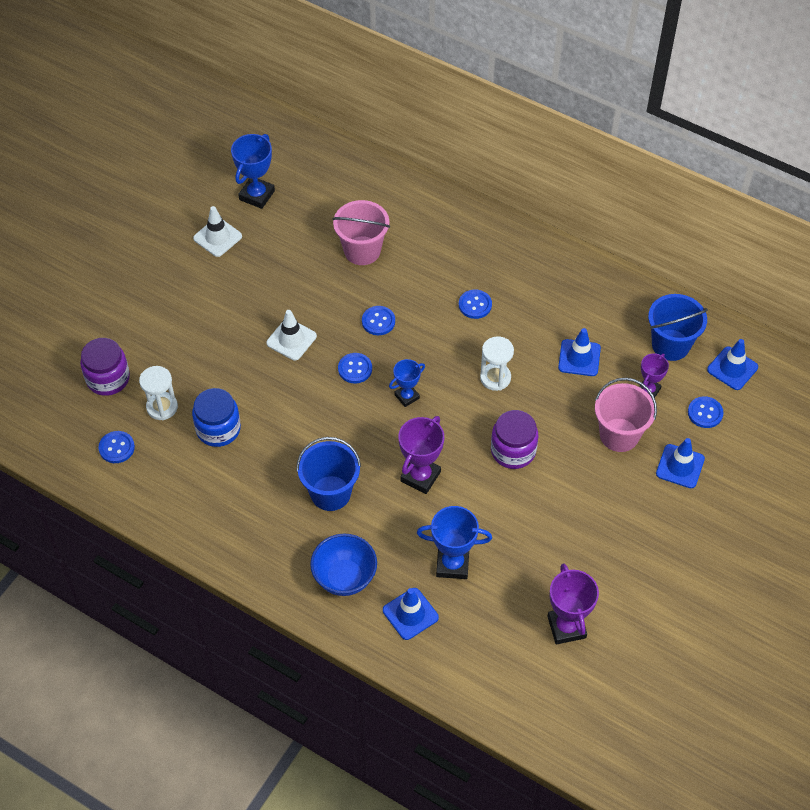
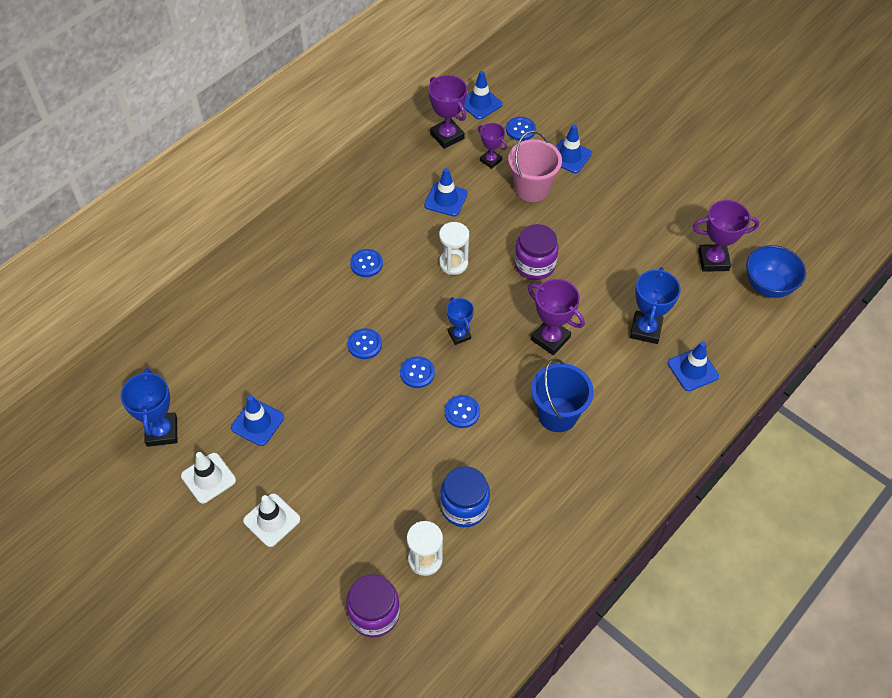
camera: 80 degrees left, 0 degrees up
(116, 448) = (469, 612): blue button -> blue button (462, 412)
(257, 195) = (162, 432): blue trophy -> blue trophy turned 45 degrees clockwise
(278, 259) = (257, 423): none -> blue traffic cone
(291, 339) = (367, 424): white traffic cone -> white traffic cone (272, 520)
(344, 577) = (651, 416): blue bowl -> blue bowl (768, 286)
(362, 250) = (271, 345): pink bucket -> none
(670, 345) = (447, 136): blue bucket -> purple trophy

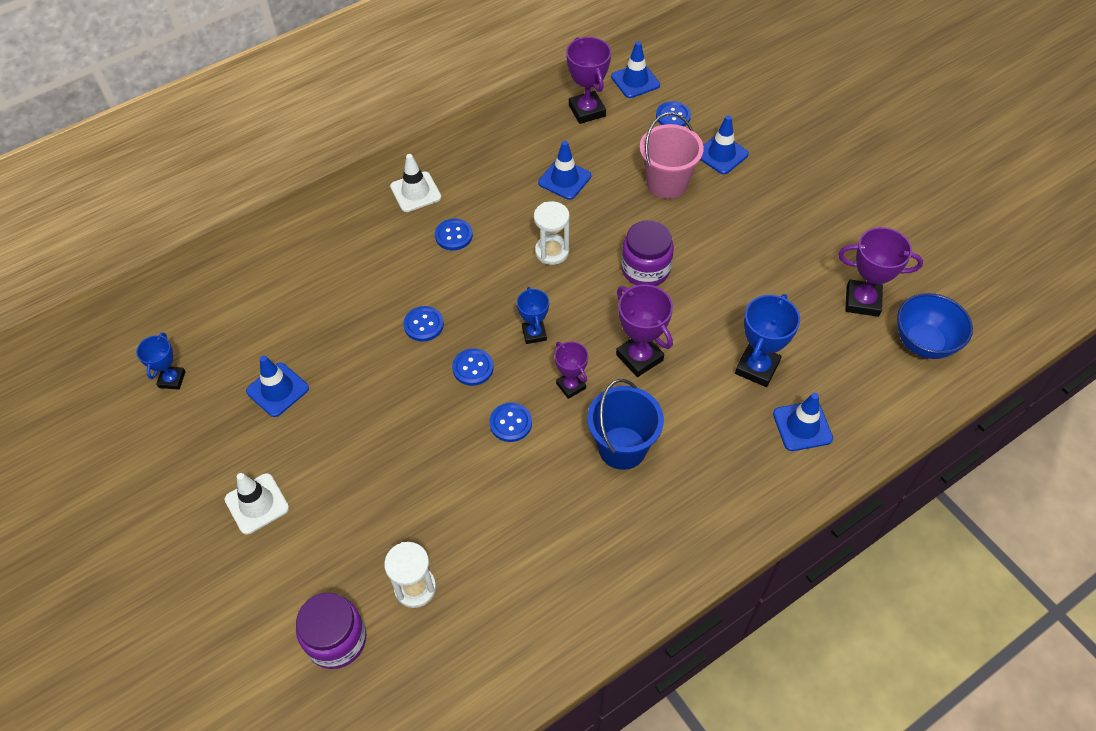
camera: 15 degrees right, 0 degrees up
(162, 432) = (172, 379): blue trophy -> blue trophy, size x0.63
(208, 478) = (204, 441): white traffic cone -> white traffic cone (415, 192)
(464, 506) = (480, 534): blue jar -> none
(490, 160) = (628, 145): purple trophy -> purple trophy (571, 386)

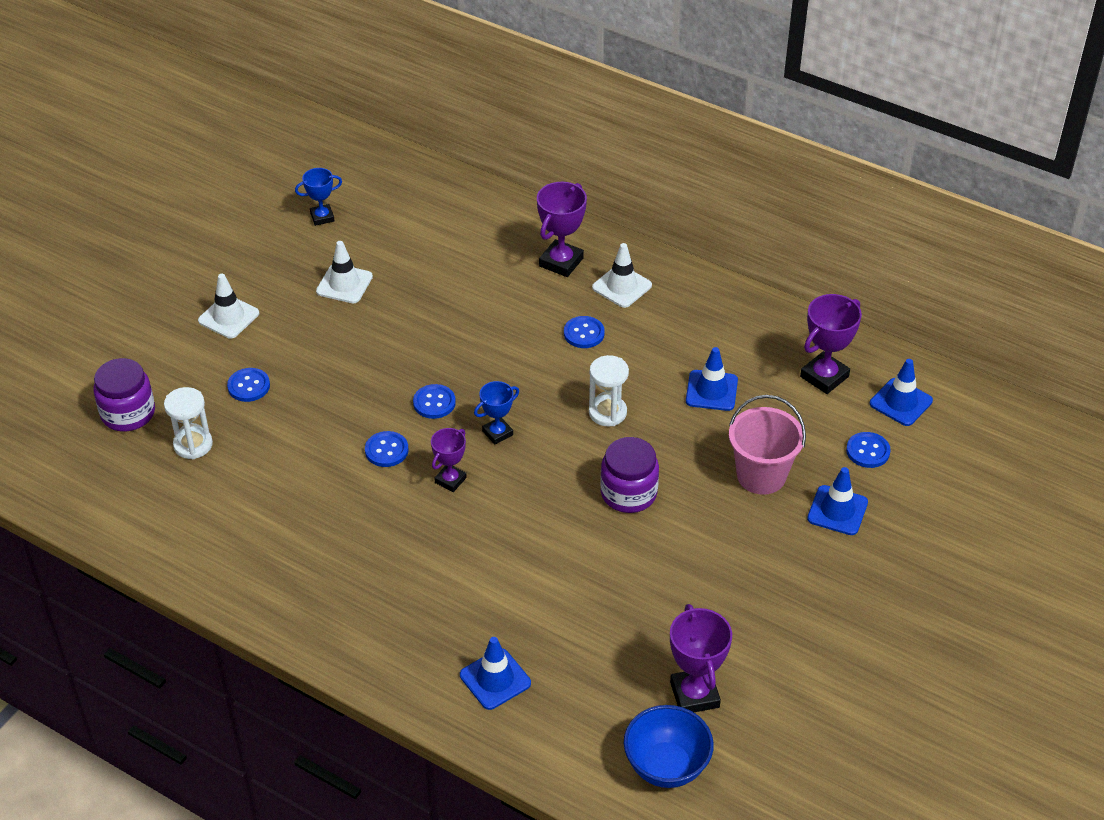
camera: 65 degrees right, 10 degrees down
(277, 390) = (344, 284): blue traffic cone -> white traffic cone
(423, 325) = (465, 351): blue button -> blue button (249, 386)
(622, 448) = (398, 540): blue bucket -> none
(639, 357) = (512, 522): purple trophy -> purple trophy (561, 262)
(757, 368) = (550, 622): blue trophy -> none

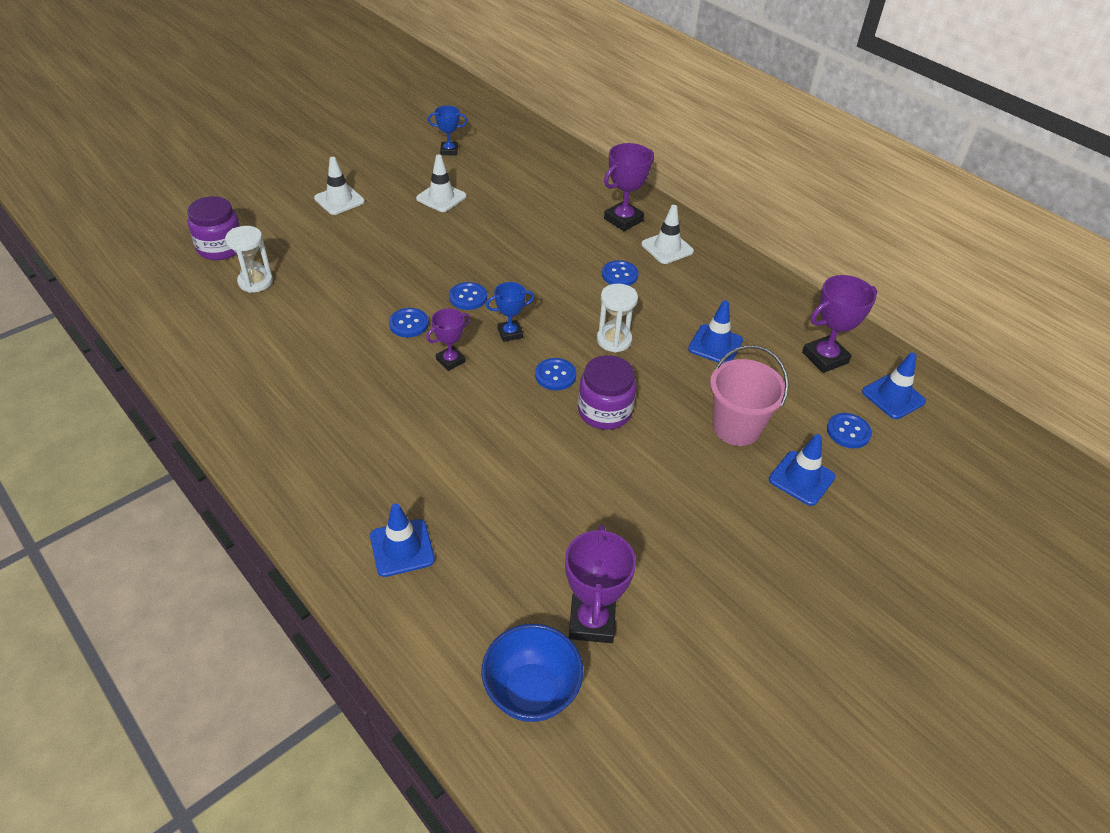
camera: 15 degrees right, 0 degrees up
(249, 386) = (325, 250): blue button -> blue button (555, 375)

